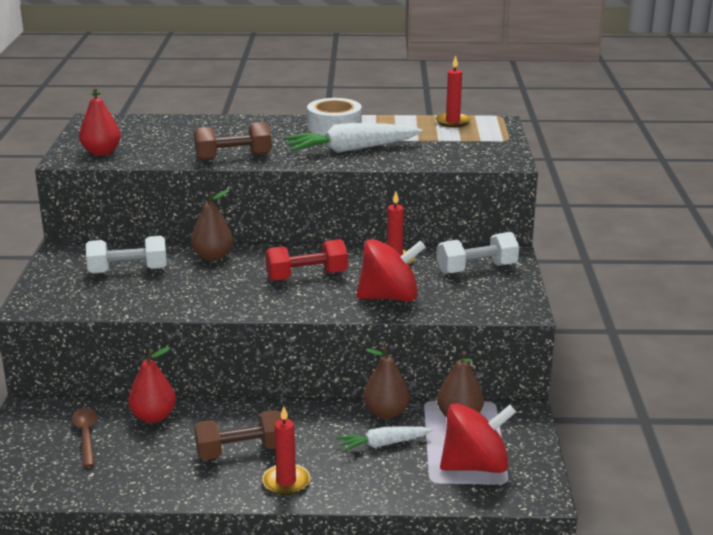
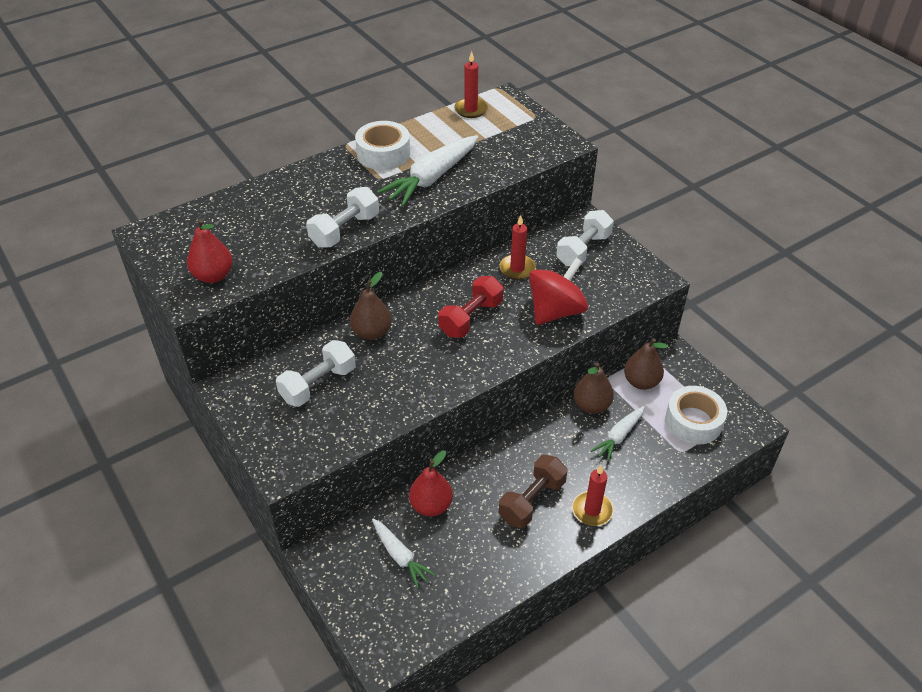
camera: 35 degrees left, 20 degrees up
(86, 436) = (400, 556): brown spoon -> white carrot
(233, 157) = (345, 230): brown dumbbell -> white dumbbell
(475, 465) = (693, 421): red spinning top -> white tape

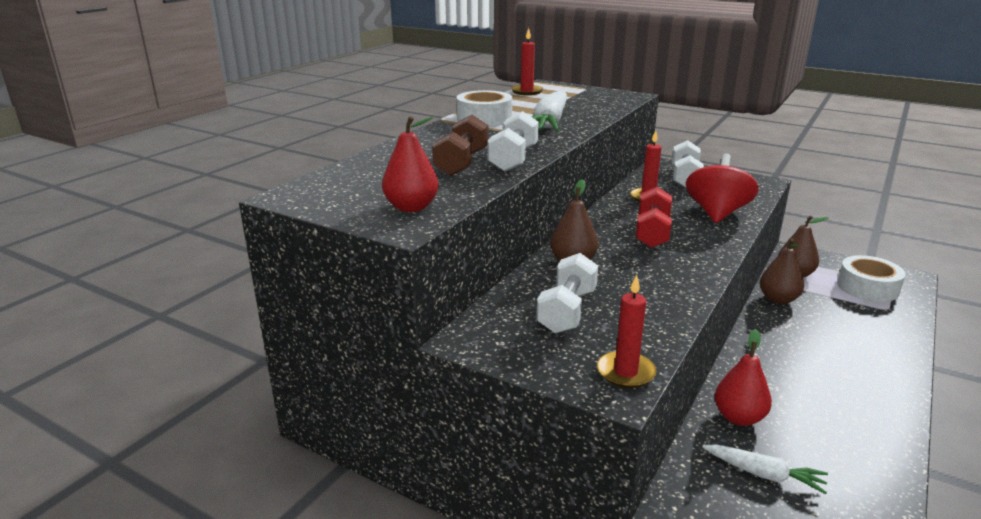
camera: 25 degrees left, 20 degrees down
(532, 500) = (823, 381): brown dumbbell -> brown dumbbell (461, 163)
(592, 510) = (881, 371): red candle -> red candle (625, 372)
(619, 436) = (828, 313): white carrot -> none

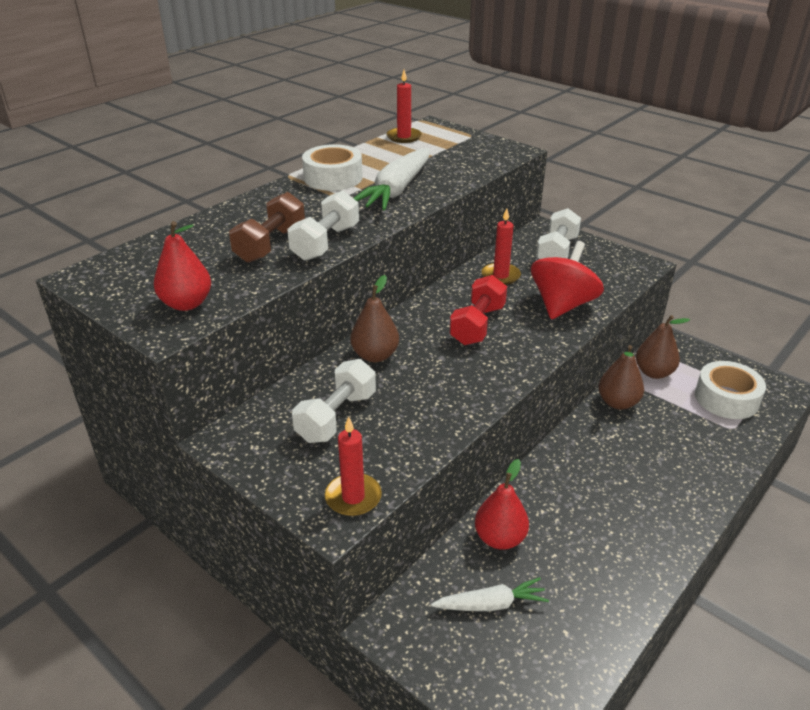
camera: 10 degrees right, 10 degrees up
(763, 474) = (491, 604): white carrot -> white carrot turned 45 degrees counterclockwise

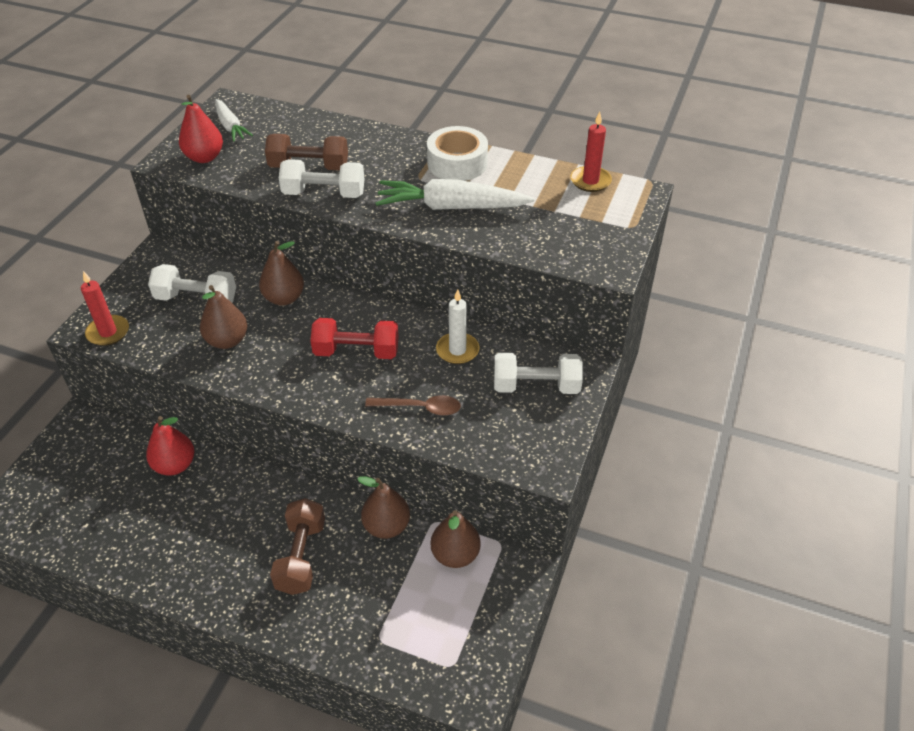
camera: 70 degrees right, 10 degrees up
(420, 402) = (227, 341): none -> brown pear
(491, 604) = (106, 473): white carrot -> white carrot (230, 126)
(500, 276) = (457, 350): red candle -> white candle
(562, 305) = (420, 408): red spinning top -> brown spoon
(641, 459) = (301, 556): none -> brown dumbbell
(726, 398) = (433, 632): white tape -> none

